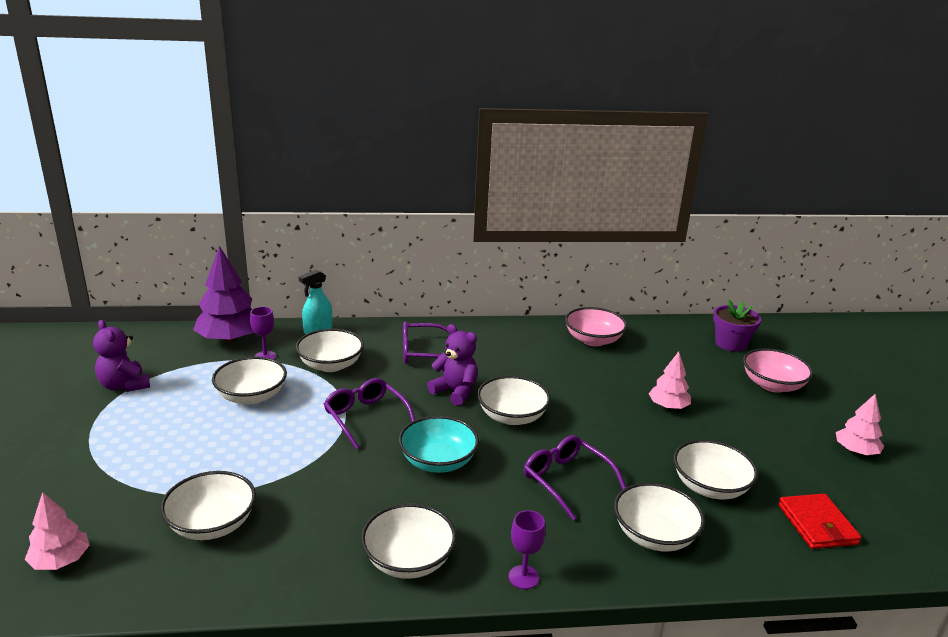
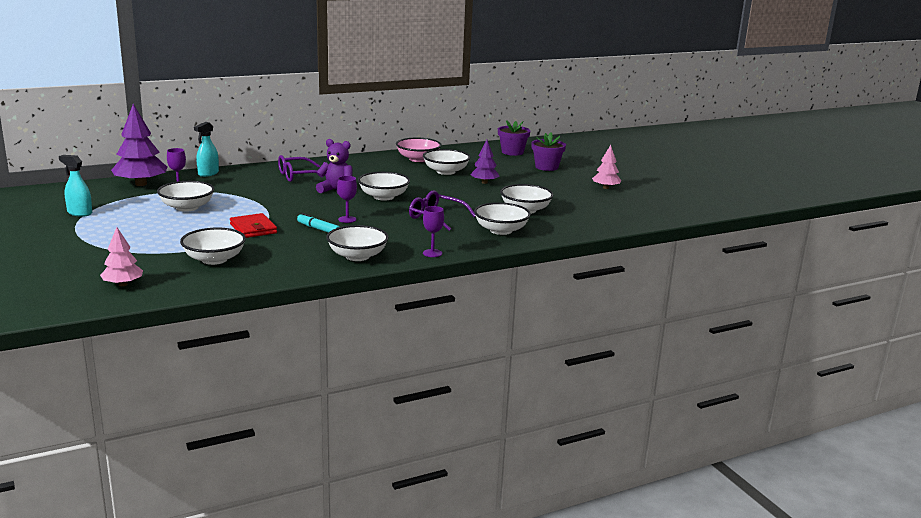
camera: 20 degrees left, 5 degrees down
(124, 386) = (79, 213): purple teddy bear -> turquoise spray bottle
(330, 365) = (234, 188): white bowl -> white bowl (445, 171)
(366, 418) = (282, 208): purple glasses -> none
(388, 477) = (318, 229): none -> turquoise marker
(438, 461) = (347, 219): turquoise bowl -> purple goblet
(668, 406) = (484, 182): pink tree -> purple tree
(772, 385) = (546, 167): pink bowl -> purple flower pot
(817, 524) = (592, 216): red wallet -> red wallet (253, 228)

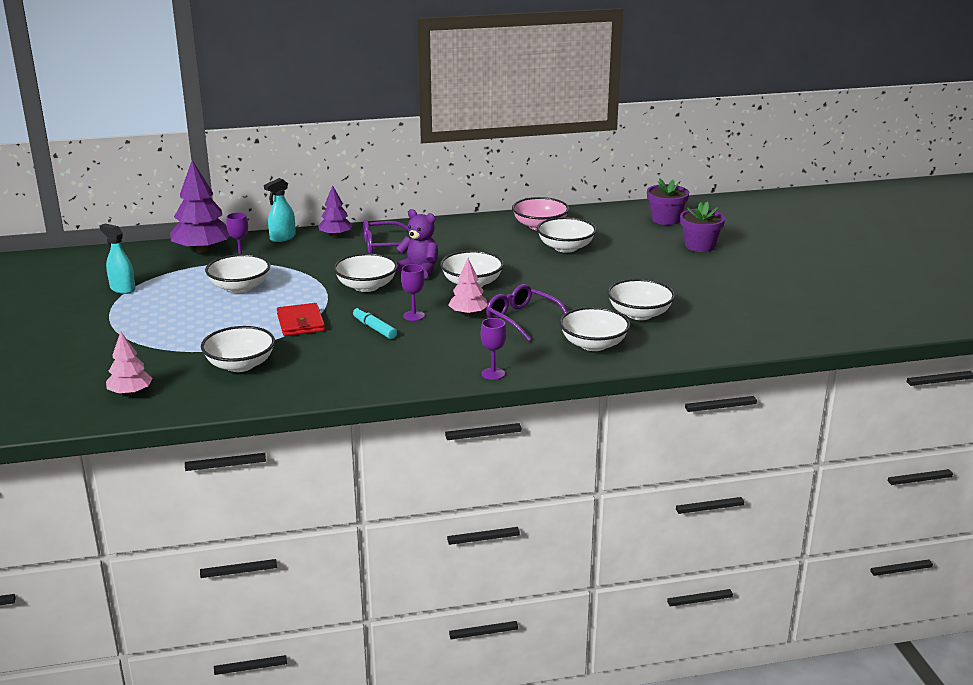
camera: 15 degrees right, 5 degrees up
(357, 256) = (402, 372): white bowl -> white bowl (366, 286)
(484, 182) = (607, 267): purple tree -> purple tree (335, 235)
(606, 188) = (763, 284): pink tree -> pink tree (468, 313)

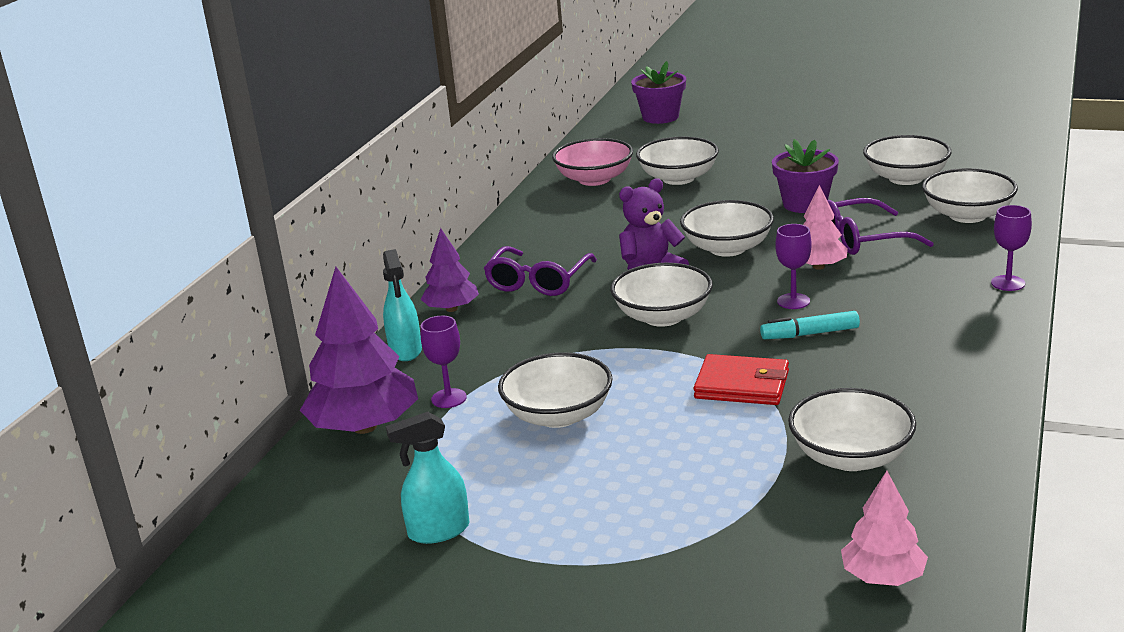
camera: 55 degrees left, 0 degrees up
(699, 246) = (753, 117): purple flower pot -> purple flower pot (805, 204)

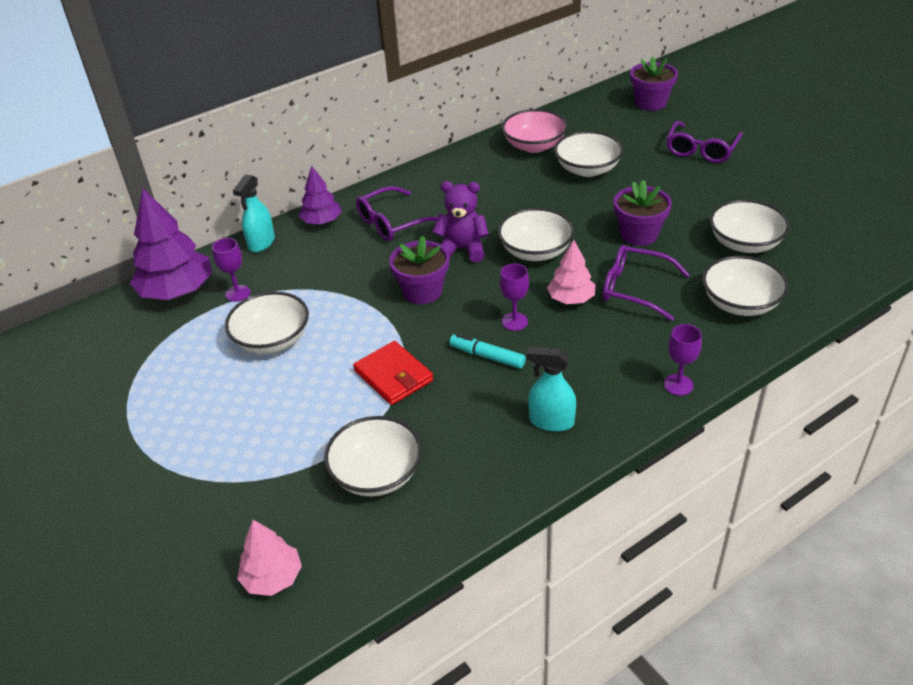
camera: 35 degrees right, 15 degrees up
(438, 531) = (121, 389): turquoise spray bottle -> turquoise spray bottle (551, 421)
(663, 316) = (422, 291): white bowl -> purple flower pot
(763, 133) = (701, 150): none -> purple glasses

